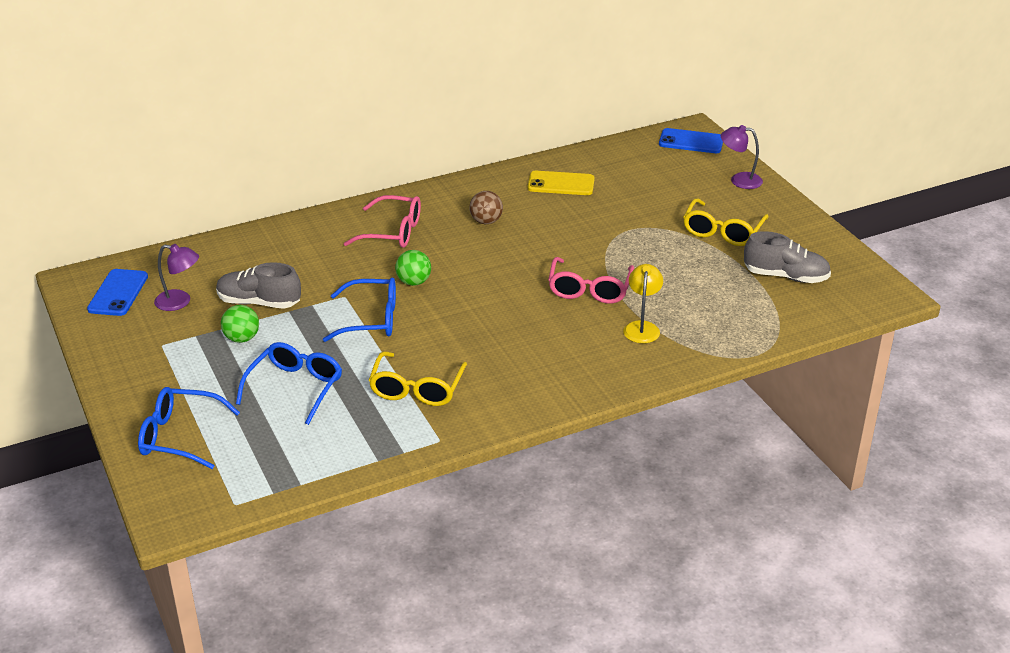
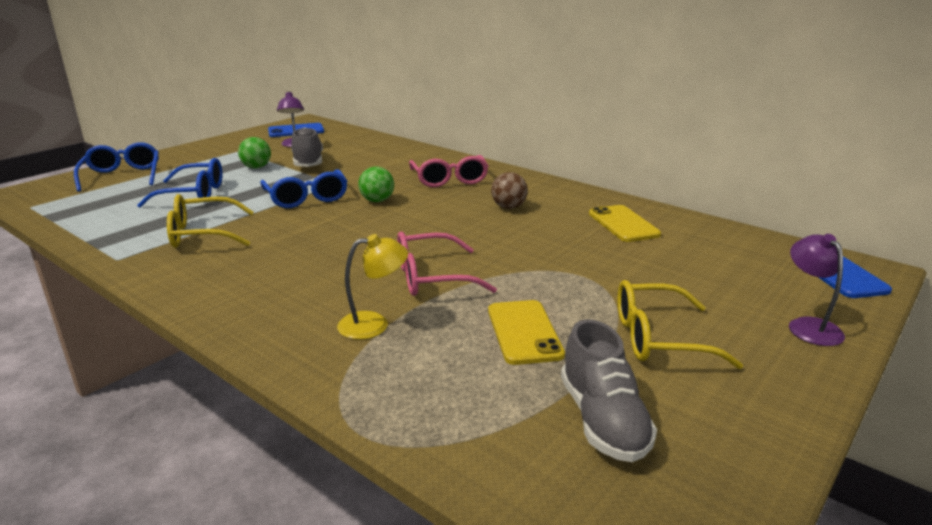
camera: 65 degrees right, 10 degrees down
(687, 274) = (524, 332): none -> yellow phone

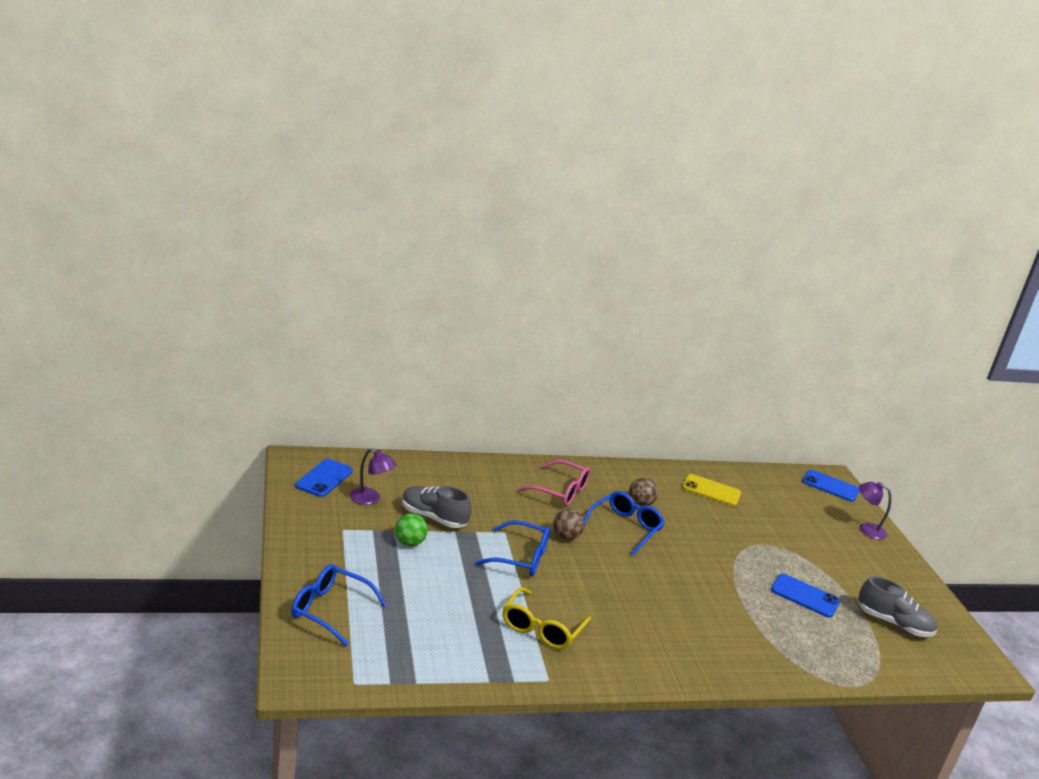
camera: 55 degrees left, 0 degrees up
(194, 194) = (439, 597): blue glasses -> blue glasses (625, 528)
(374, 324) = (753, 631): yellow lamp -> none
(377, 201) = (565, 536): green ball -> brown ball
(431, 277) = (714, 585): pink glasses -> none
(524, 332) = (804, 596): yellow phone -> blue phone
(658, 338) = (843, 568): yellow glasses -> none

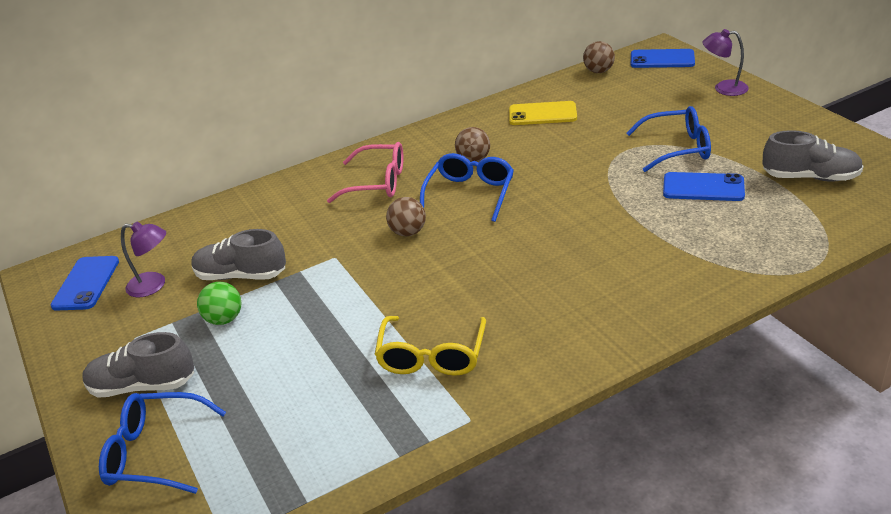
camera: 10 degrees left, 10 degrees up
(337, 564) = (143, 386): none -> grey shoe
(521, 558) = (368, 279): blue glasses -> blue glasses (677, 148)
(774, 475) = (598, 71): none -> brown ball

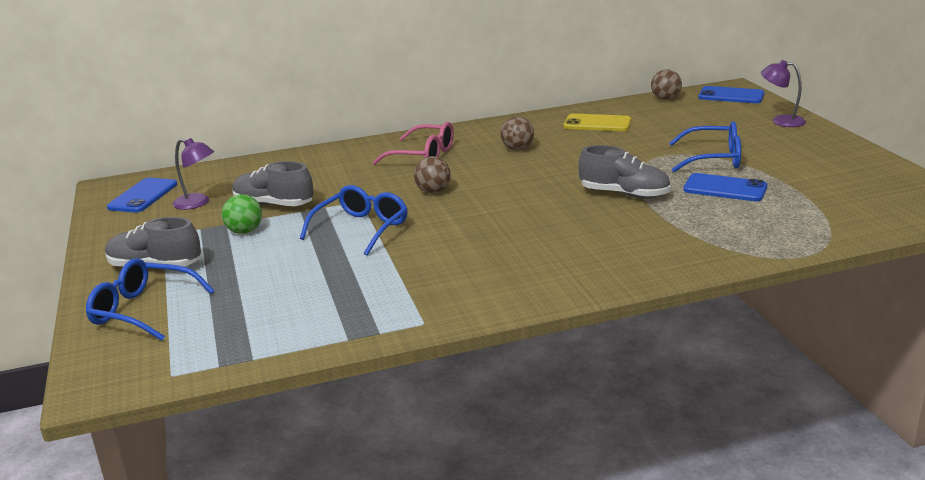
camera: 10 degrees right, 10 degrees down
(432, 356) = (411, 277): yellow glasses -> none
(470, 193) = (502, 171): blue glasses -> blue glasses (361, 228)
(810, 177) = (835, 192): grey shoe -> grey shoe (624, 194)

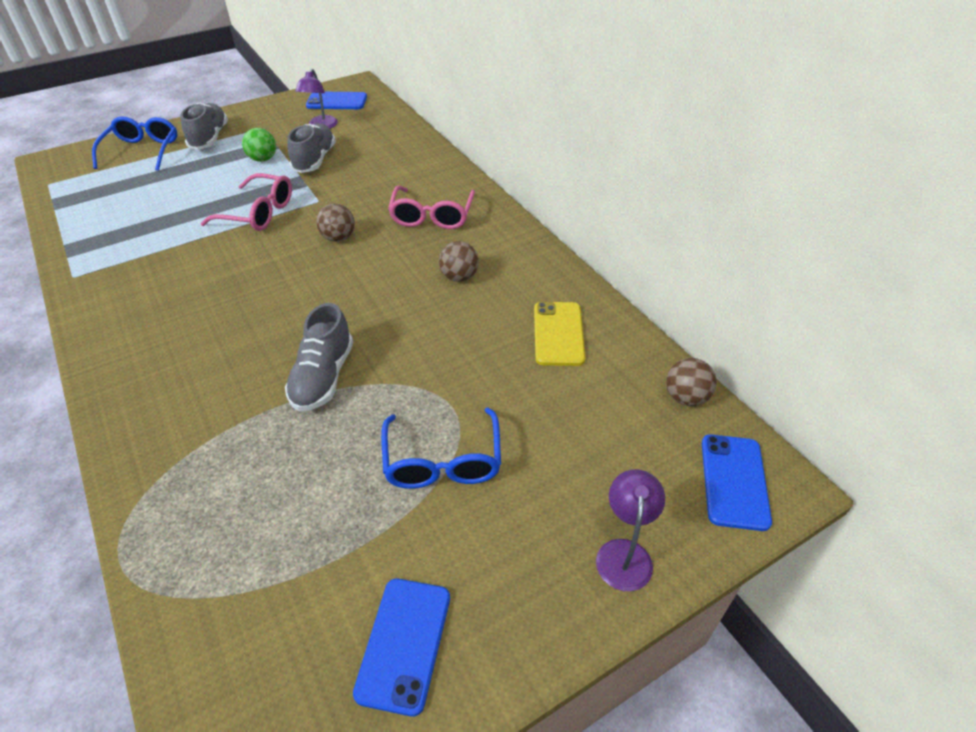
camera: 75 degrees right, 20 degrees up
(361, 228) = (258, 213): blue glasses -> pink glasses
(725, 188) = (336, 475): blue phone -> blue phone (404, 644)

